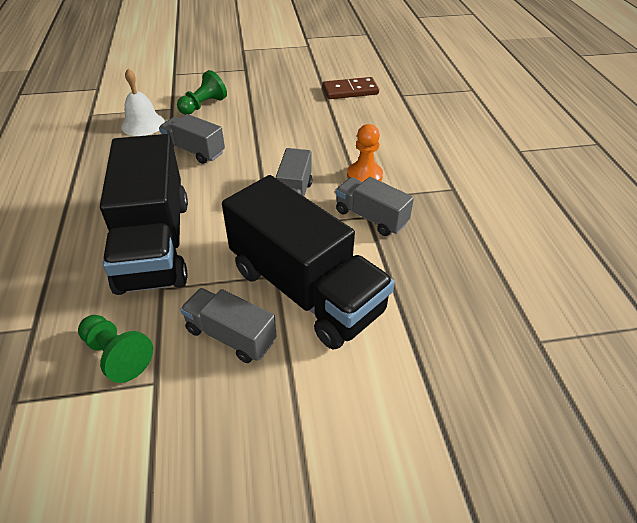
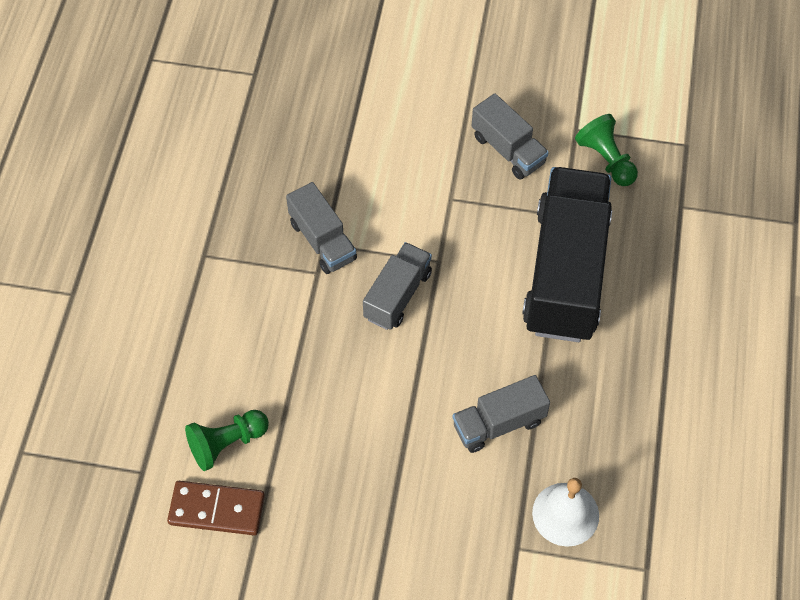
camera: 160 degrees left, 15 degrees up
(194, 151) = (499, 423): grey truck -> grey truck turned 105 degrees clockwise
(203, 105) = (465, 539): green pawn -> green pawn (227, 443)
(305, 290) = (428, 174): black truck -> none
(364, 176) = (296, 307): orange pawn -> none

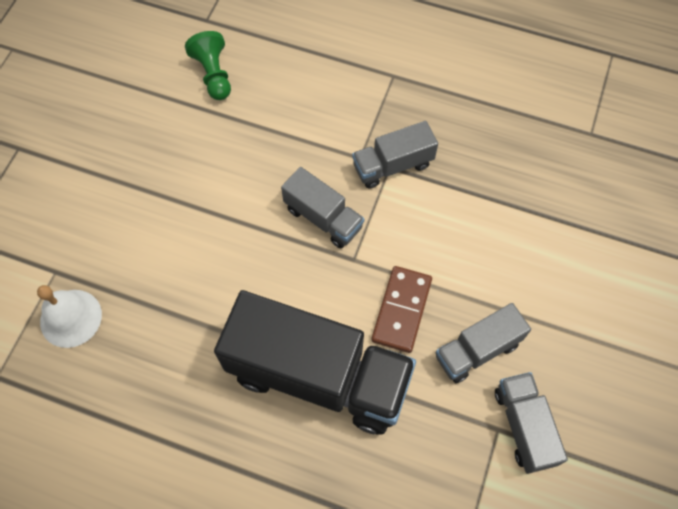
camera: 100 degrees right, 5 degrees up
(217, 510) = (160, 63): brown domino -> brown domino (401, 310)
(499, 423) = (173, 279): grey truck -> grey truck (524, 426)
(606, 160) = (452, 453): green pawn -> none

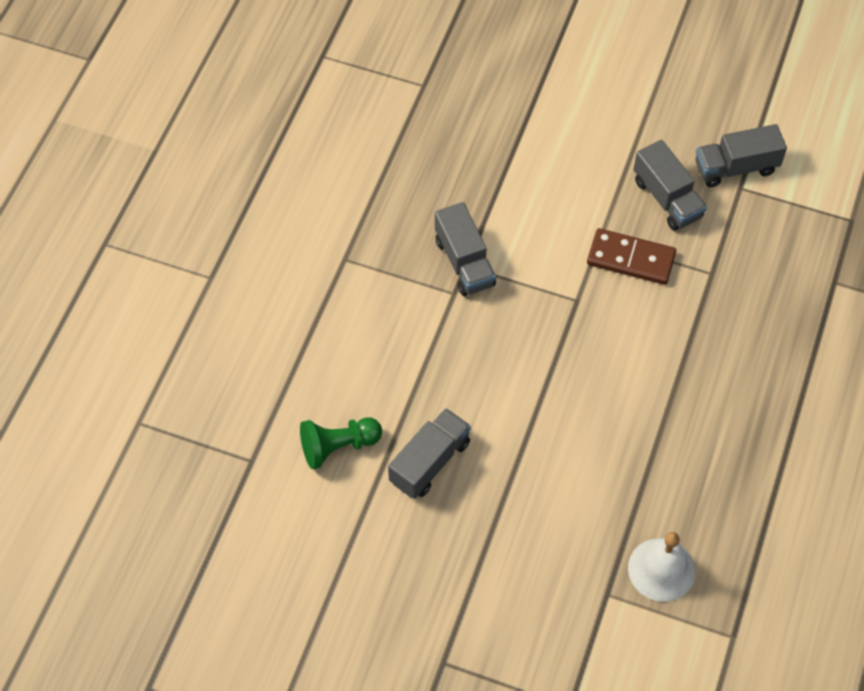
camera: 90 degrees left, 5 degrees down
(318, 375) = (704, 331): black truck -> none
(323, 218) = (530, 328): grey truck -> grey truck (429, 462)

